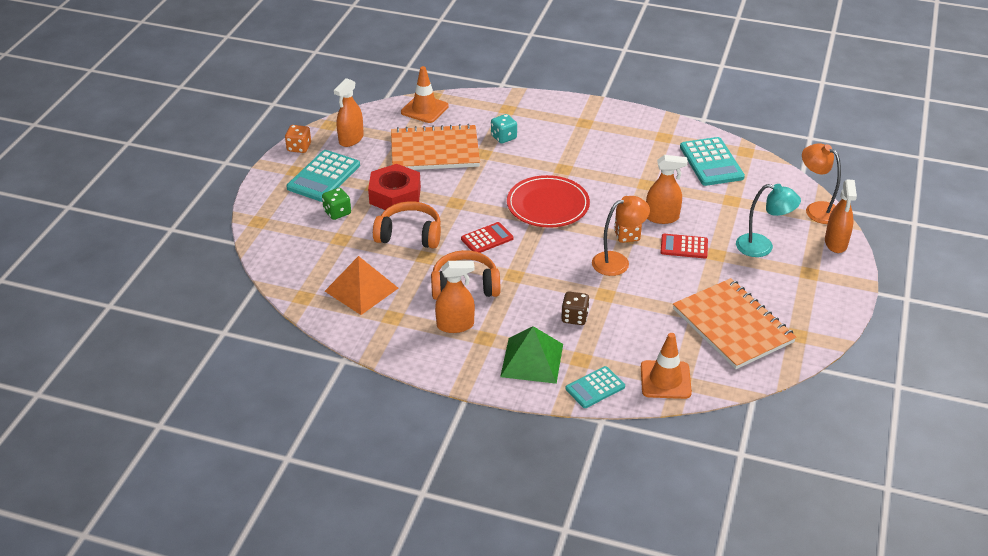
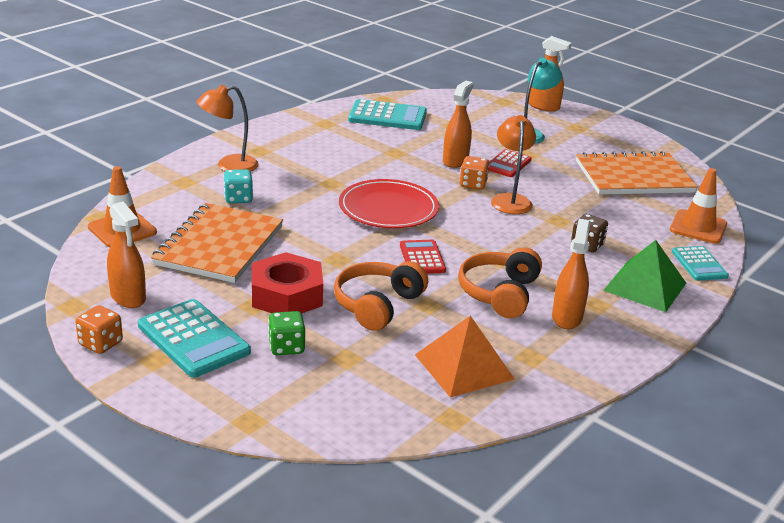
camera: 70 degrees left, 10 degrees down
(816, 209) = (493, 99): orange lamp -> orange lamp (229, 166)

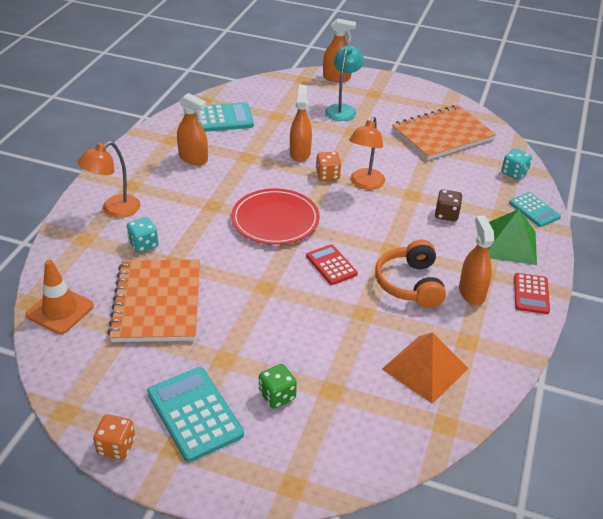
camera: 20 degrees left, 10 degrees up
(128, 297) = (110, 386): orange spray bottle -> orange spray bottle (193, 158)
(193, 339) = (195, 414): turquoise calculator -> turquoise calculator turned 150 degrees counterclockwise
(287, 295) = (245, 339): red nut -> none
(377, 305) = (324, 326): orange headphones -> none
(507, 164) = (342, 146): red calculator -> red calculator (531, 294)
(510, 200) = (365, 184): orange lamp -> orange lamp turned 135 degrees counterclockwise
(698, 227) = (514, 173): orange traffic cone -> turquoise dice

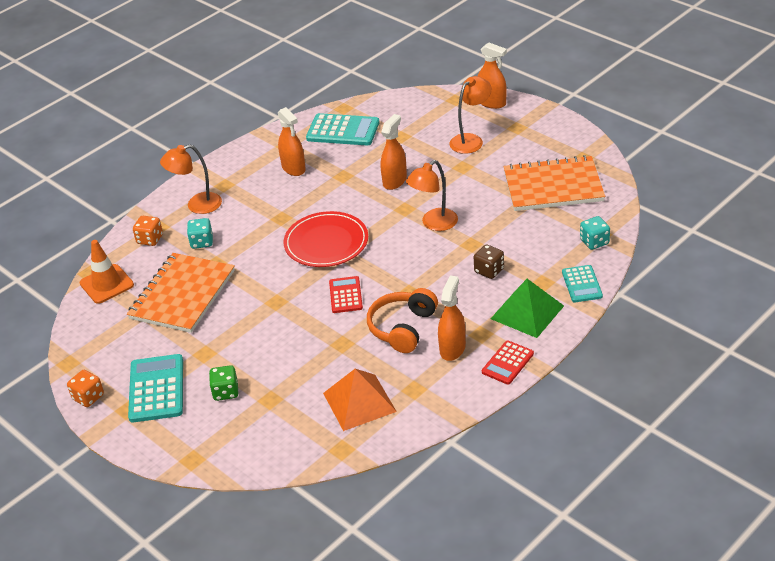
camera: 30 degrees right, 0 degrees up
(327, 175) = (404, 208): orange dice -> orange dice (150, 239)
(342, 109) = (471, 140): turquoise lamp -> orange lamp

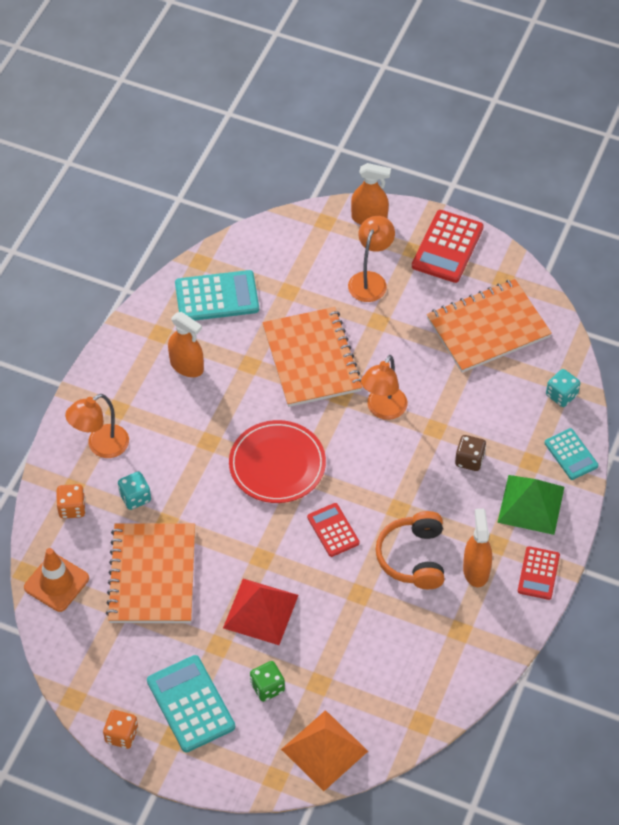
camera: 25 degrees left, 15 degrees up
(253, 337) = (261, 611): none -> red pyramid
(359, 402) = (412, 661): orange pyramid -> orange pyramid (324, 750)
(394, 181) = (312, 359): orange spray bottle -> orange notebook
(546, 130) = (447, 247): none -> red calculator

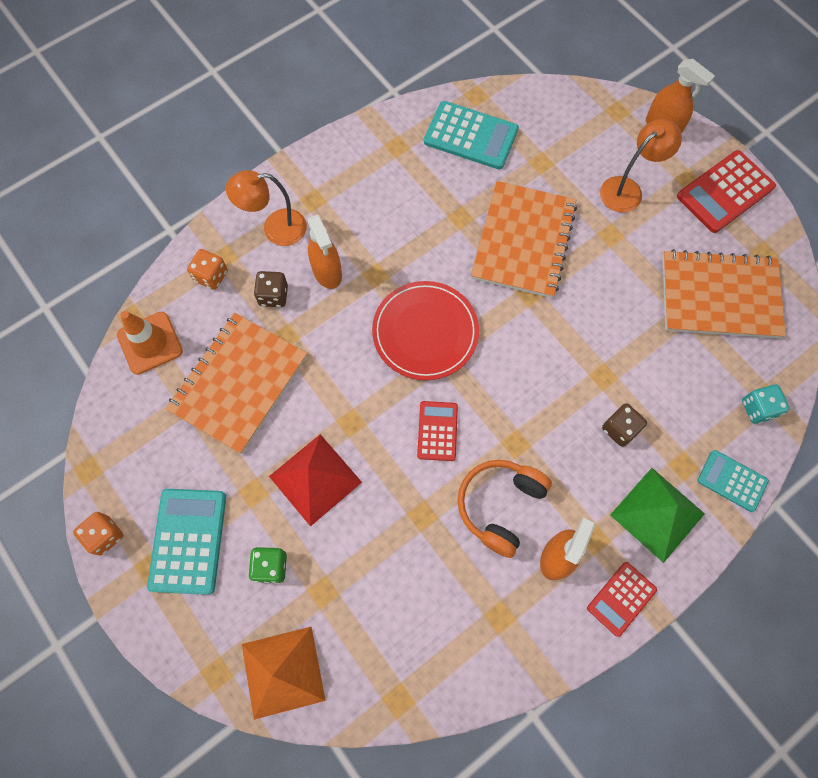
camera: 30 degrees right, 15 degrees up
(135, 497) = (273, 296): turquoise dice -> brown dice
(187, 366) = (401, 190): orange spray bottle -> orange spray bottle (327, 272)
(383, 410) = (562, 329): orange lamp -> none
(571, 454) = (732, 480): turquoise calculator -> turquoise calculator turned 120 degrees clockwise

